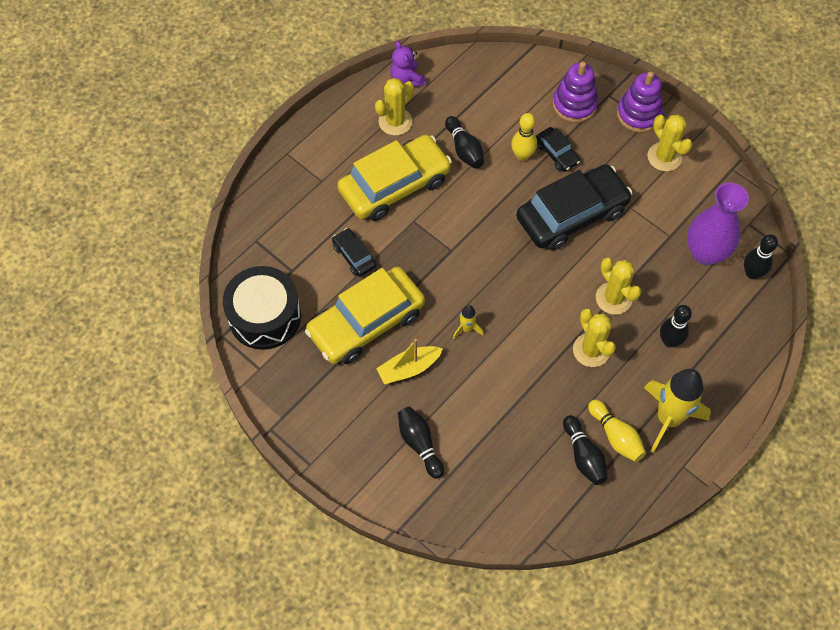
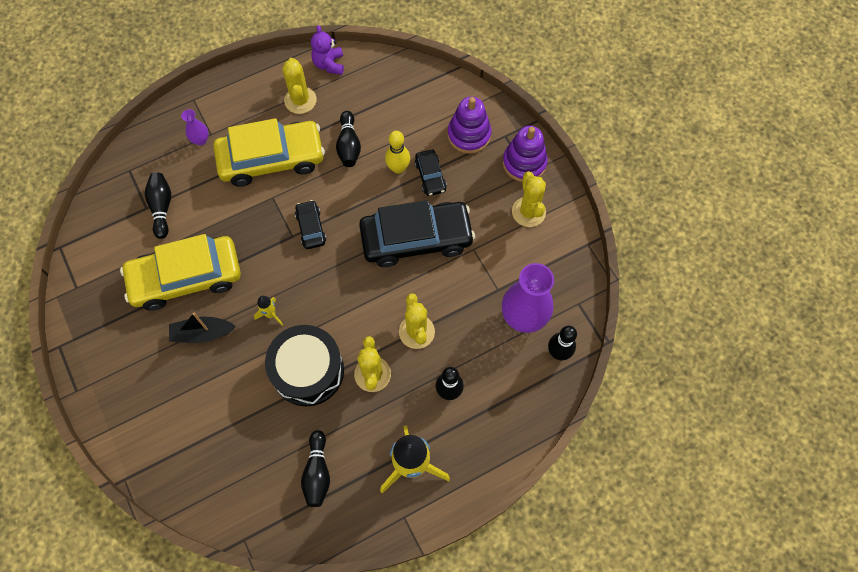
camera: 20 degrees right, 5 degrees up
(265, 316) = (103, 242): black drum -> black drum (308, 370)
(314, 189) = (200, 140): none -> purple vase
(354, 256) = (205, 212): black car -> black car (311, 228)
(395, 122) = (300, 100): yellow cactus -> yellow cactus turned 75 degrees counterclockwise
(409, 368) = (202, 333): yellow boat -> black boat
(419, 444) = (178, 407): black bowling pin -> black bowling pin (162, 208)
(615, 436) = (355, 464): yellow bowling pin -> none

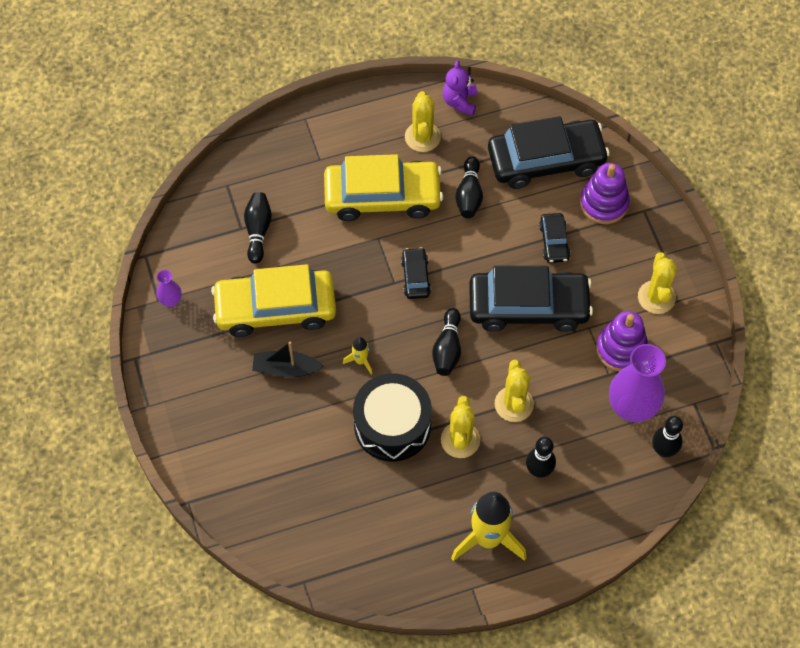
camera: 10 degrees right, 5 degrees down
(200, 140) = (308, 164): purple vase -> purple vase (171, 301)
(317, 472) = (388, 529): black bowling pin -> black bowling pin (447, 349)
(398, 168) = (520, 228): yellow bowling pin -> none
(412, 104) = (546, 160): none -> black car
(524, 163) = (660, 243): purple stacking toy -> purple stacking toy (621, 349)

